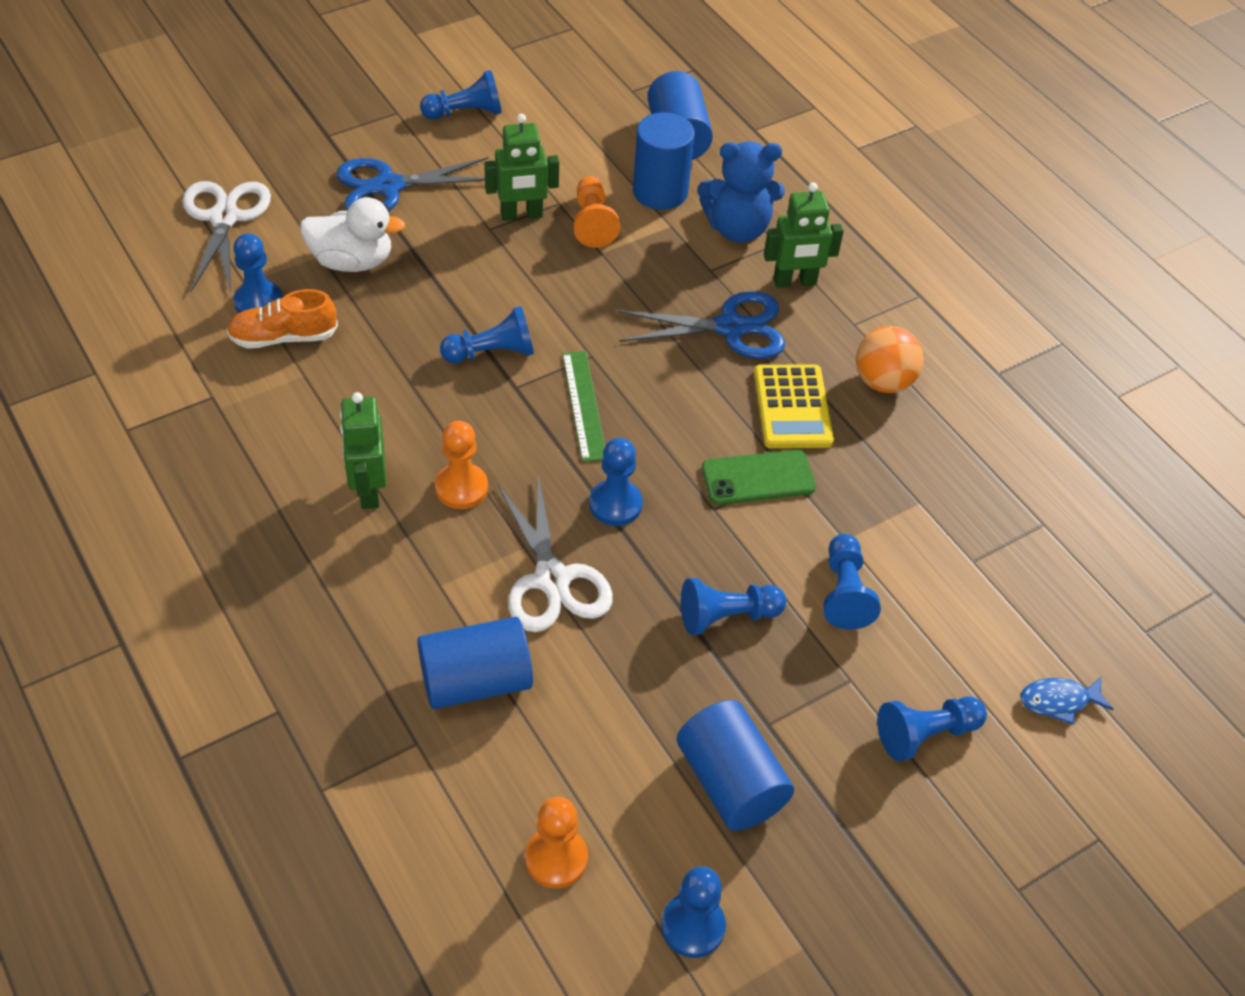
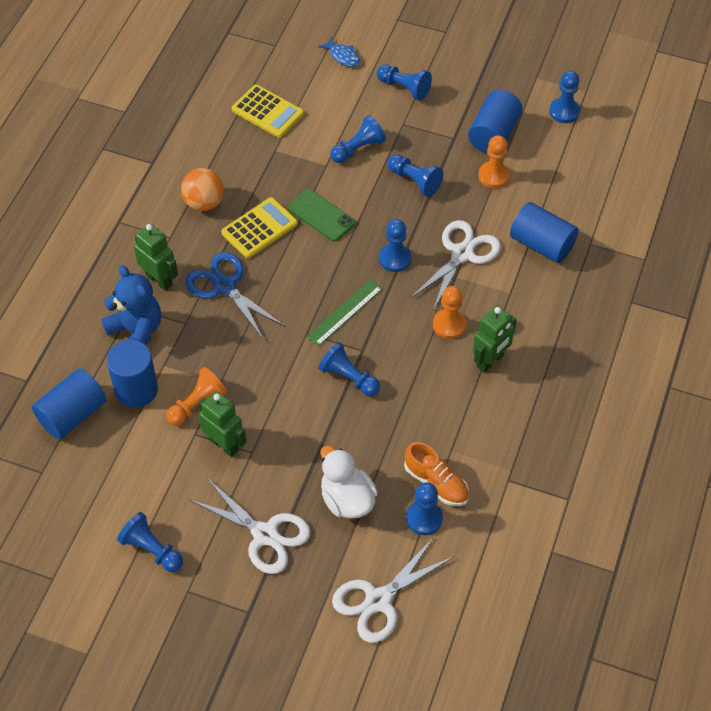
camera: 125 degrees left, 5 degrees up
(388, 186) = (265, 534): blue scissors -> white scissors
(556, 858) = (585, 166): orange pawn -> orange pawn (493, 176)
(1002, 538) = (267, 112): none -> yellow calculator

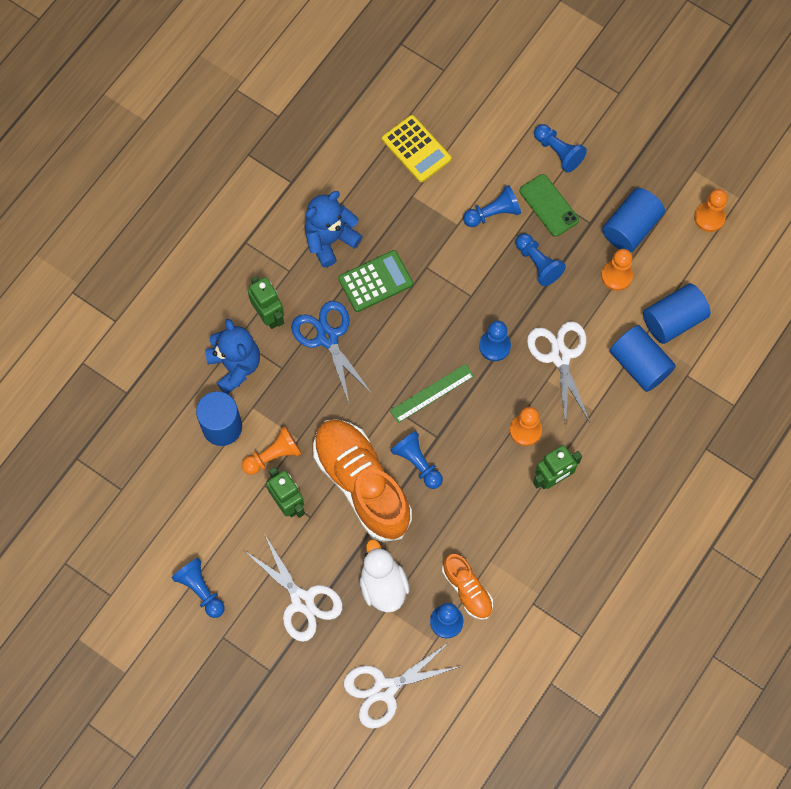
camera: 15 degrees right, 15 degrees up
(72, 414) = (160, 438): blue cylinder -> blue cylinder (673, 320)
(204, 203) = (330, 240): orange ball -> blue teddy bear
(259, 228) = (375, 281): yellow calculator -> green calculator
(297, 409) = (362, 484): none -> orange shoe
(321, 215) = (438, 281): green phone -> green phone (549, 205)
(342, 56) = (507, 99): blue fish -> none
(462, 254) = (560, 356): white scissors -> white scissors turned 60 degrees counterclockwise
(564, 111) = (709, 217): blue pawn -> orange pawn

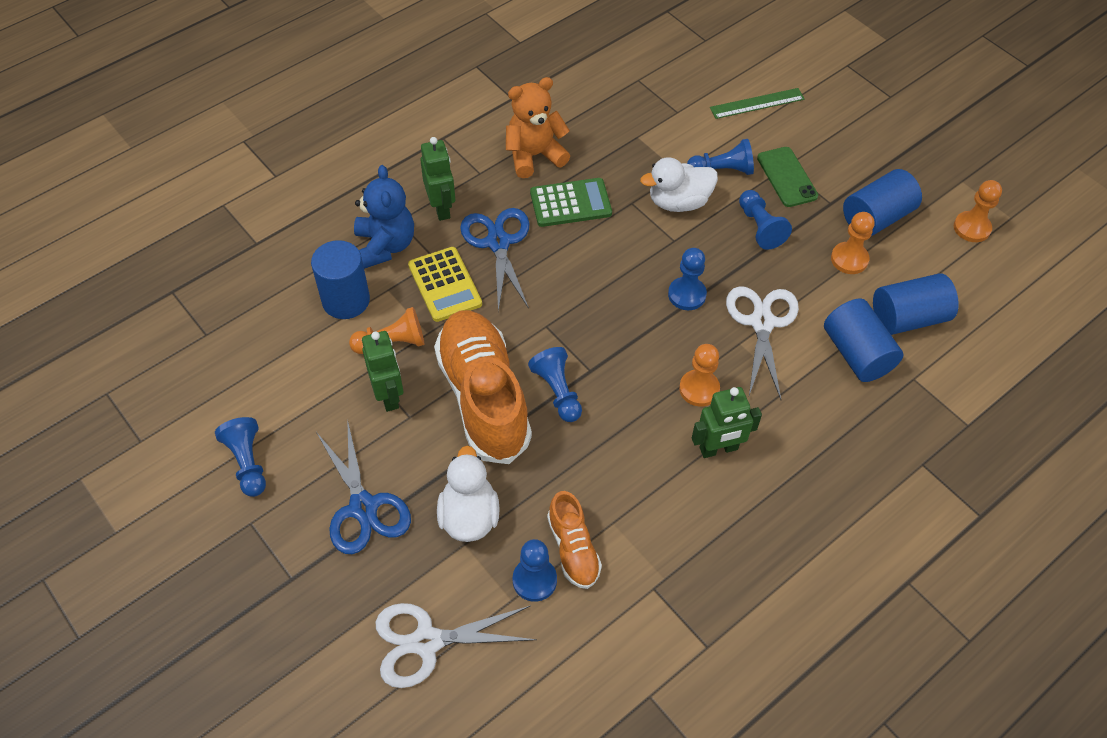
camera: 15 degrees right, 15 degrees down
(302, 601) = (363, 507): white scissors -> blue scissors
(330, 240) = (534, 155): blue teddy bear -> orange teddy bear
(416, 149) = (655, 98): yellow calculator -> yellow calculator (444, 285)
(432, 393) = (598, 324): green ruler -> green ruler (757, 103)
(465, 256) = (678, 202): none -> white duck
(558, 152) = (810, 132): blue pawn -> none

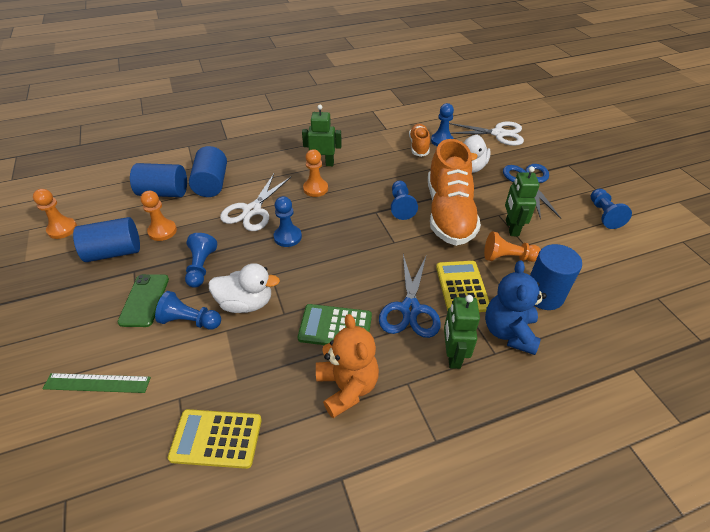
camera: 160 degrees left, 10 degrees down
(534, 155) = (347, 387): orange teddy bear -> orange teddy bear turned 105 degrees counterclockwise
(624, 95) = (216, 438): none -> yellow calculator

